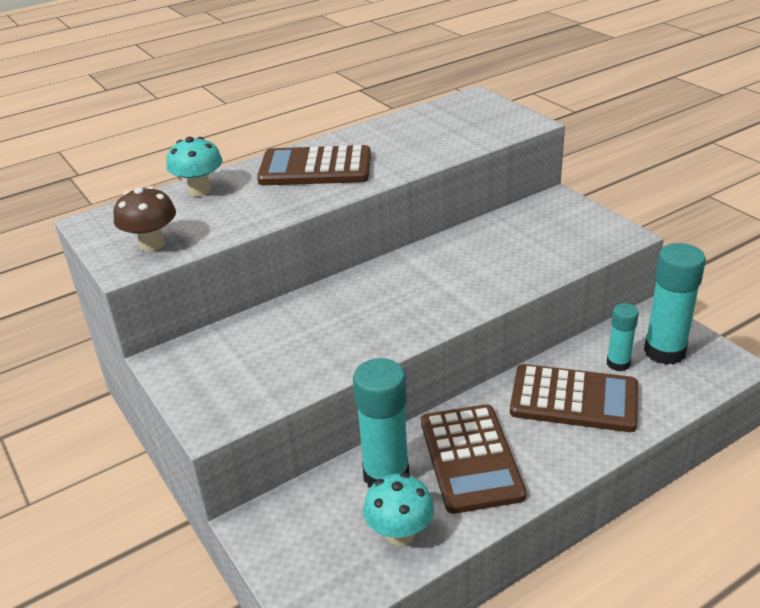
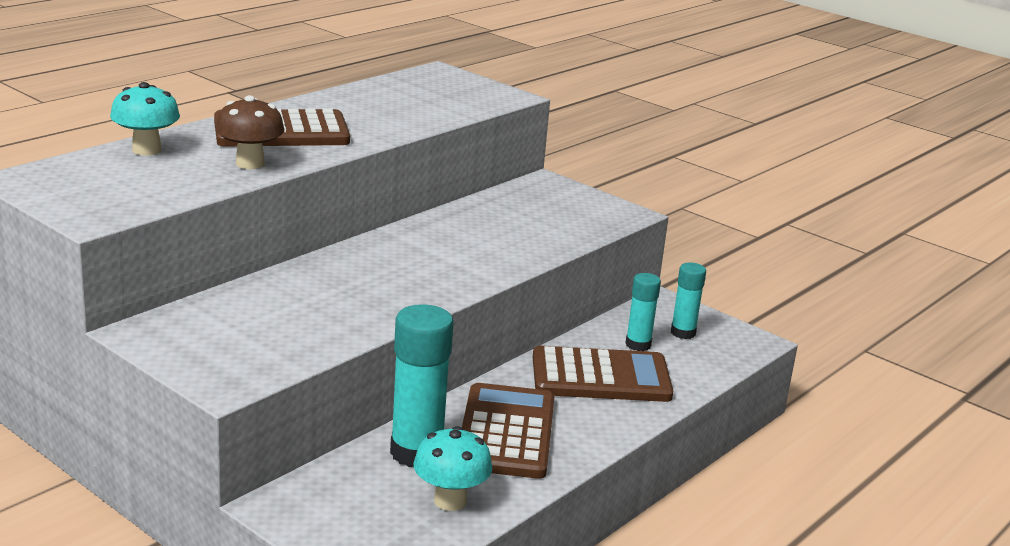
camera: 20 degrees left, 10 degrees down
(152, 244) = (114, 199): brown mushroom -> brown mushroom (250, 163)
(470, 458) = (506, 432): brown calculator -> brown calculator turned 150 degrees counterclockwise
(664, 351) = (683, 333): turquoise glue stick -> turquoise glue stick, size x0.57

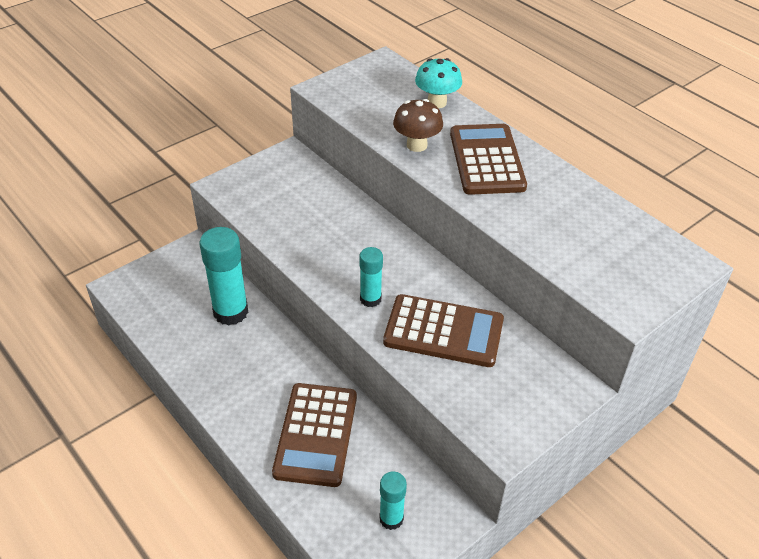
camera: 100 degrees right, 20 degrees up
(450, 500) = (174, 323): turquoise mushroom -> none
(506, 432) = (245, 361): brown calculator -> brown calculator (443, 331)
(638, 344) = (369, 474): turquoise glue stick -> turquoise glue stick (370, 299)

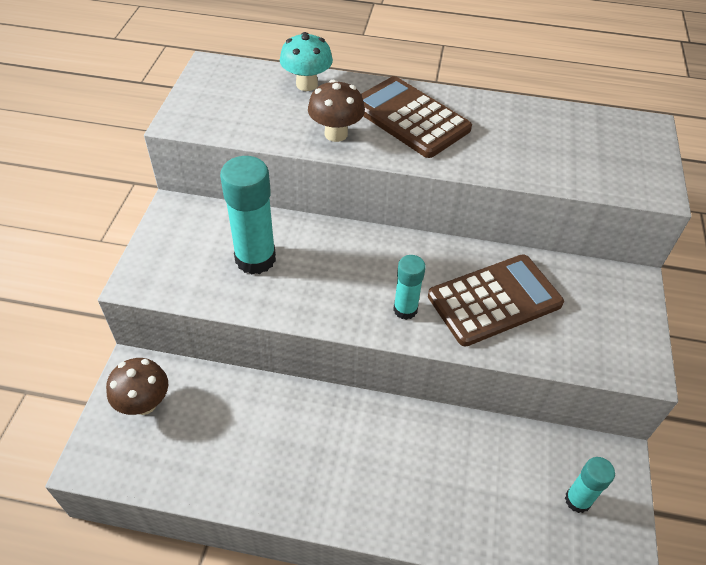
camera: 40 degrees left, 5 degrees up
(178, 273) = (144, 403): none -> brown mushroom
(230, 312) = (242, 408): turquoise glue stick -> turquoise glue stick (255, 259)
(316, 434) = (443, 472): brown calculator -> none

